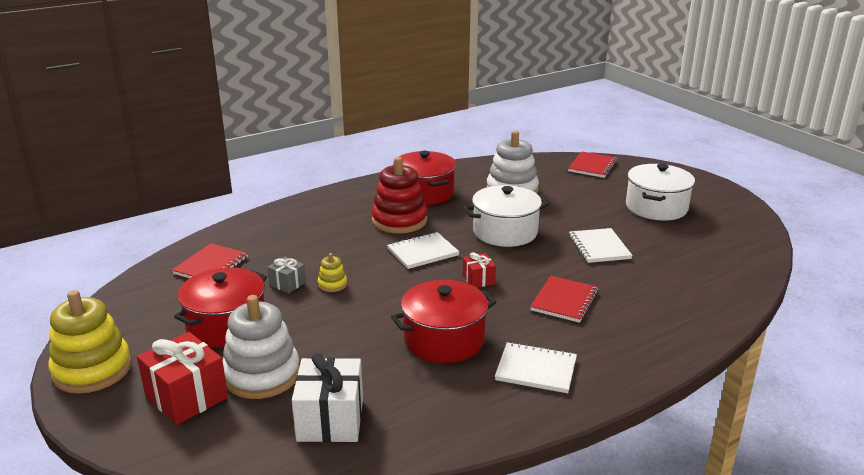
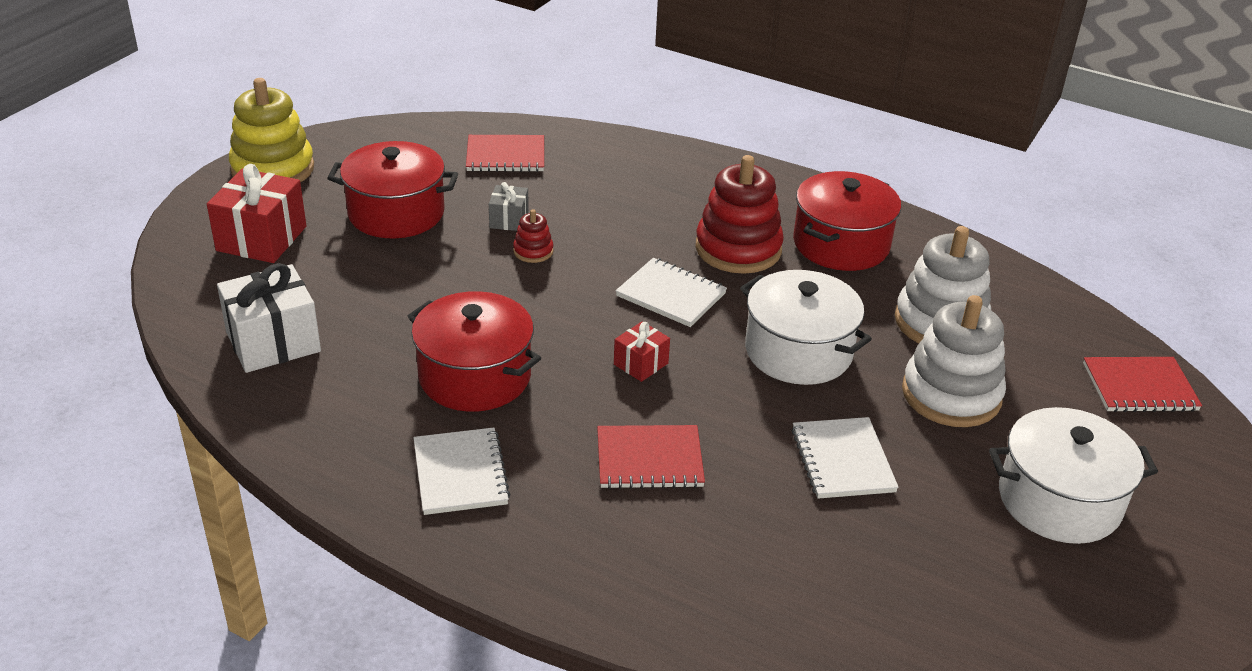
camera: 60 degrees right, 10 degrees up
(262, 375) = (323, 269): white stacking toy -> white stacking toy (951, 394)
(332, 284) = (533, 251): yellow stacking toy -> red stacking toy
(599, 247) = (843, 460): white notebook -> white notebook turned 60 degrees counterclockwise

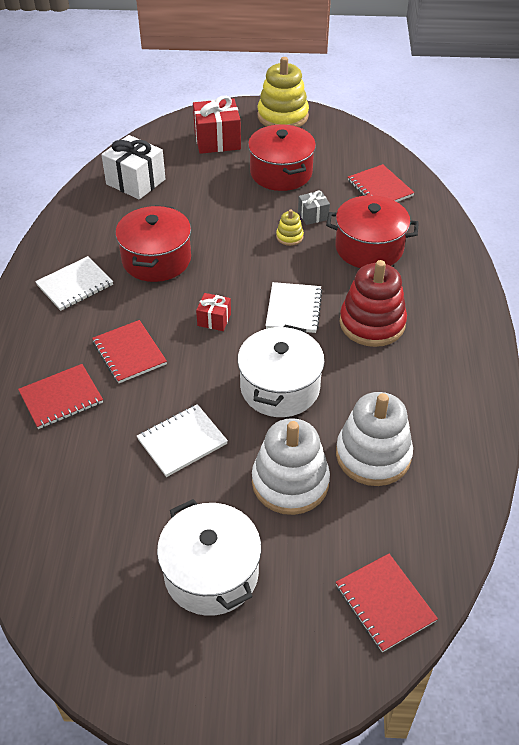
camera: 65 degrees right, 10 degrees up
(533, 251) = (289, 237): red stacking toy -> yellow stacking toy
(694, 553) = (61, 398): none -> red notebook
(841, 244) = (425, 373): red pot -> red pot (369, 248)

